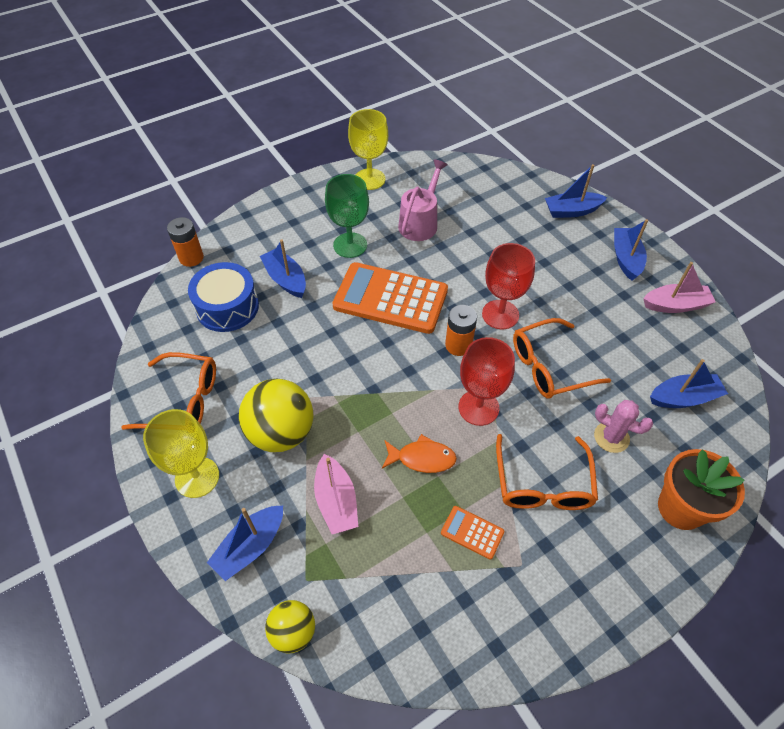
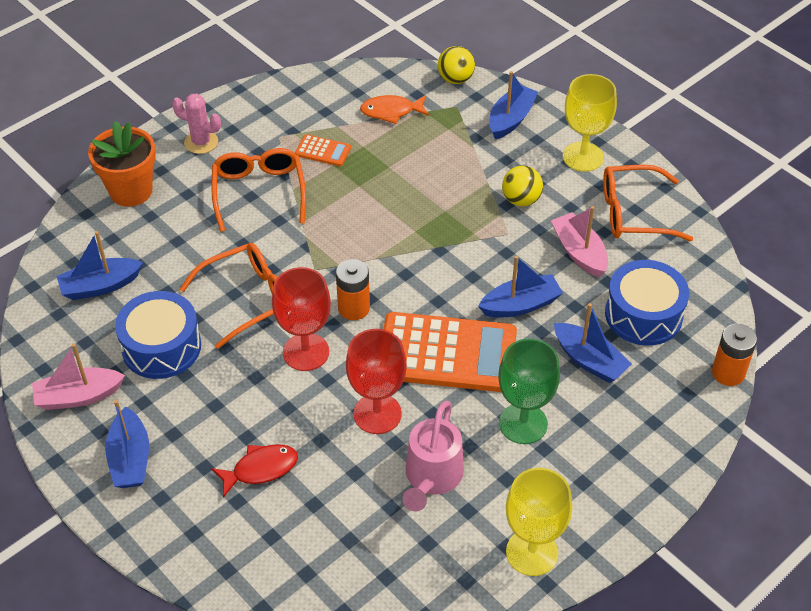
camera: 170 degrees right, 5 degrees down
(281, 432) = (521, 200): yellow ball -> yellow ball, size x0.57
(336, 501) = (448, 156): pink boat -> pink boat (579, 252)
(422, 458) = (376, 197): orange fish -> orange fish (391, 111)
(478, 407) = (325, 247): red goblet -> red goblet (377, 414)
(534, 241) = (260, 469): none -> red fish
(572, 211) = (199, 535): blue boat -> blue boat (520, 305)
(611, 437) = (187, 239): pink cactus -> pink cactus (201, 142)
(617, 334) = (161, 347): none -> blue drum

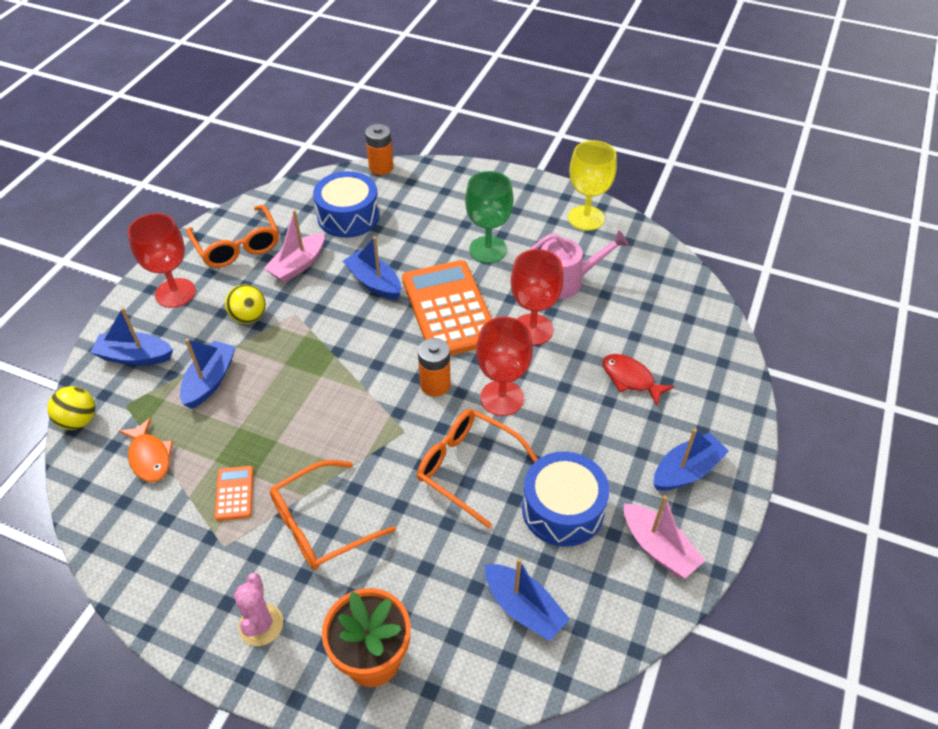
camera: 115 degrees left, 0 degrees up
(583, 157) = (175, 293): yellow goblet -> red goblet
(589, 360) = (409, 232): blue boat -> blue boat (210, 381)

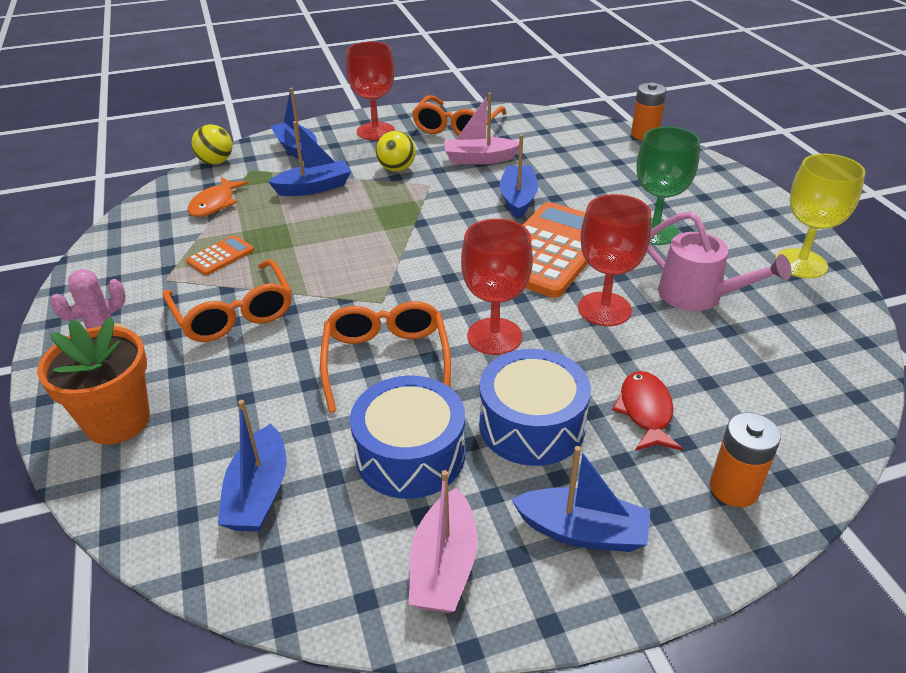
camera: 50 degrees right, 10 degrees down
(321, 524) = (233, 313): orange glasses -> orange glasses turned 135 degrees counterclockwise
(348, 216) = (566, 150): blue drum -> blue drum (532, 424)
(435, 384) = (455, 290): orange battery -> orange battery (734, 488)

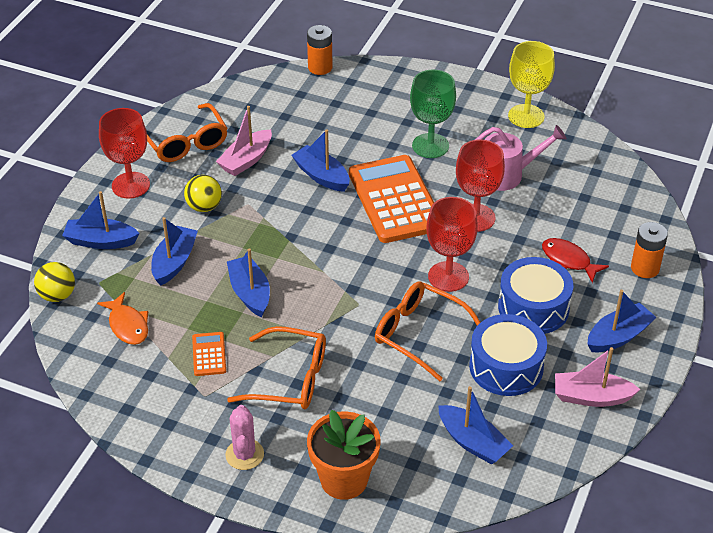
camera: 50 degrees left, 5 degrees up
(322, 238) = (250, 293): none -> blue boat
(444, 566) = (591, 397): pink boat -> pink boat turned 135 degrees clockwise

